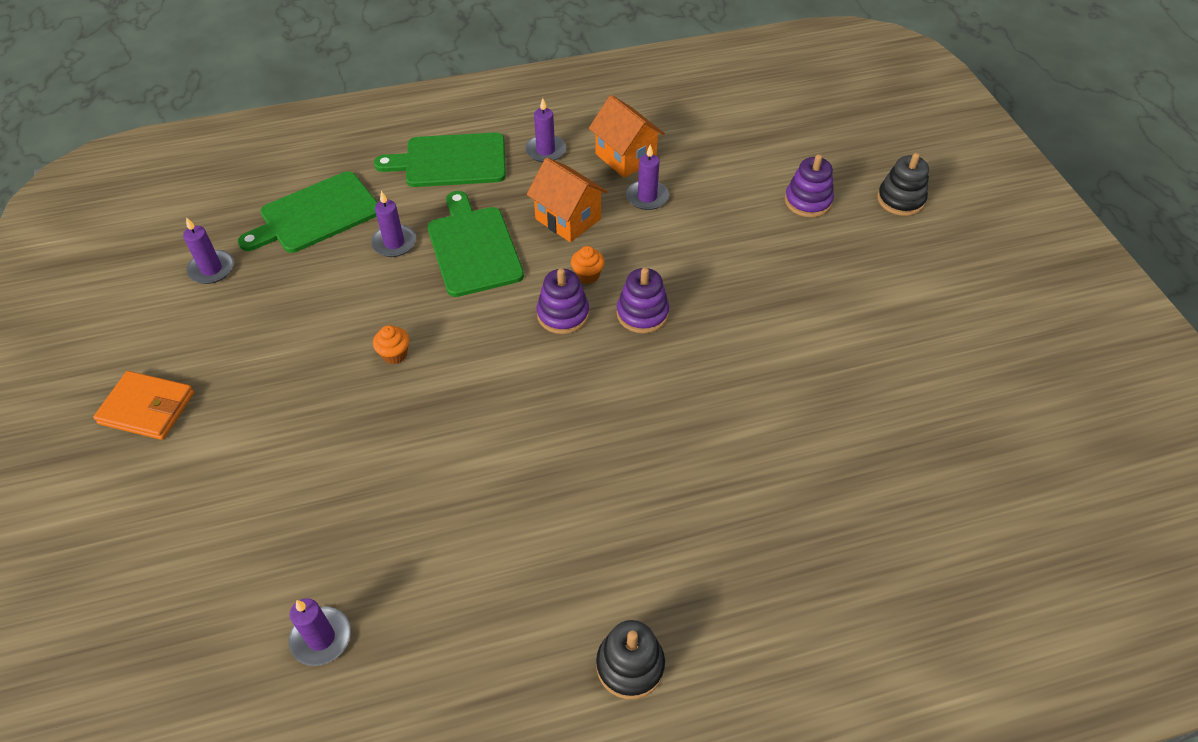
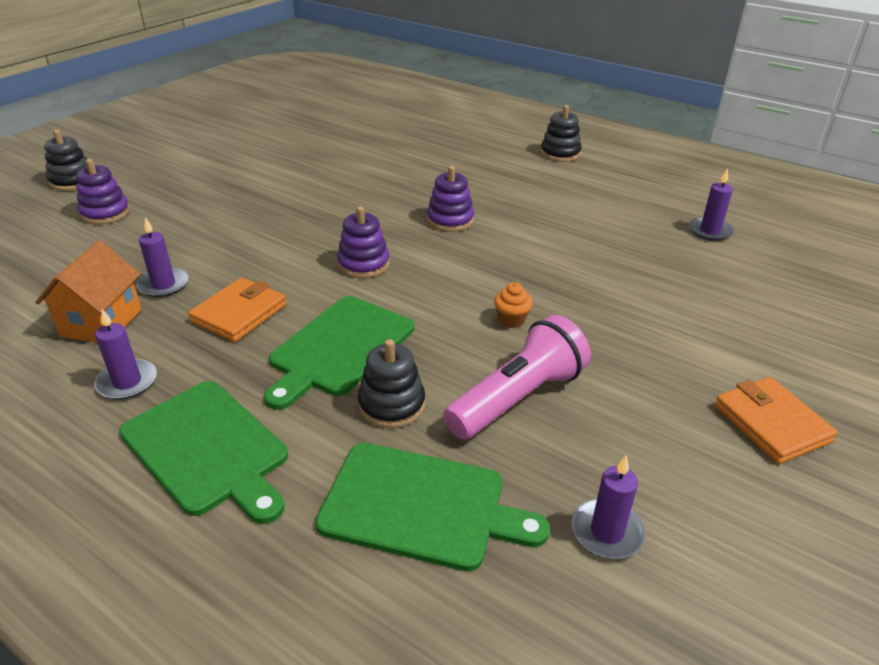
camera: 130 degrees left, 15 degrees down
(327, 301) = (518, 398): none -> pink flashlight
(394, 243) = (392, 405): purple candle -> black stacking toy
(568, 219) = (239, 313): orange house -> orange wallet
(587, 275) = (305, 272): orange cupcake -> none
(642, 313) = (320, 233): purple stacking toy -> purple stacking toy (450, 220)

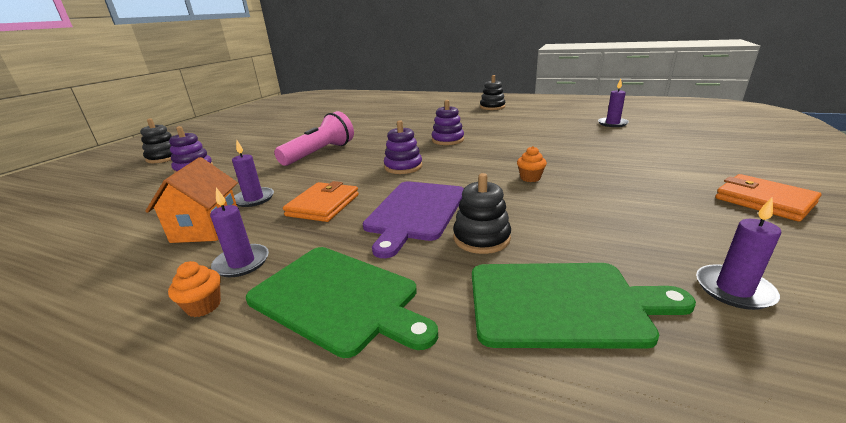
camera: 10 degrees left, 10 degrees down
(80, 429) = (203, 306): none -> orange cupcake
(339, 348) = (415, 212): green cutting board -> purple cutting board
(518, 398) = (574, 217): pink flashlight -> pink flashlight (320, 153)

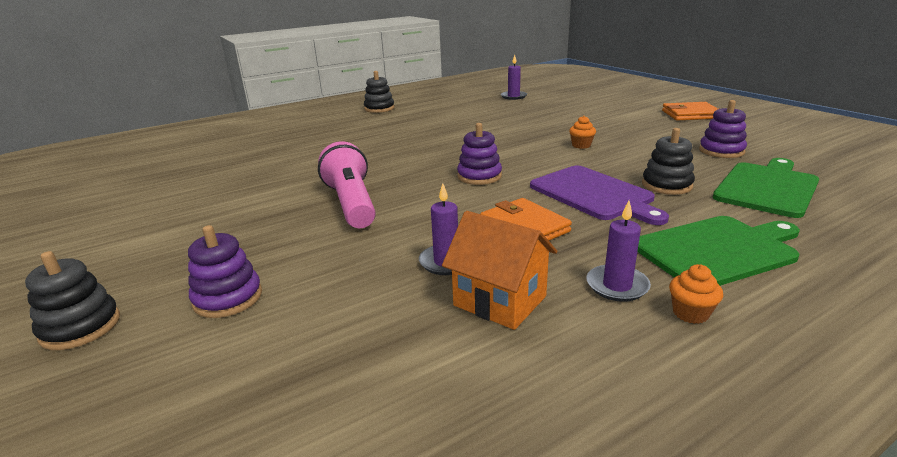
camera: 55 degrees left, 0 degrees up
(447, 140) = (439, 145): purple stacking toy -> purple stacking toy (721, 151)
(733, 289) = (776, 152): purple candle -> none

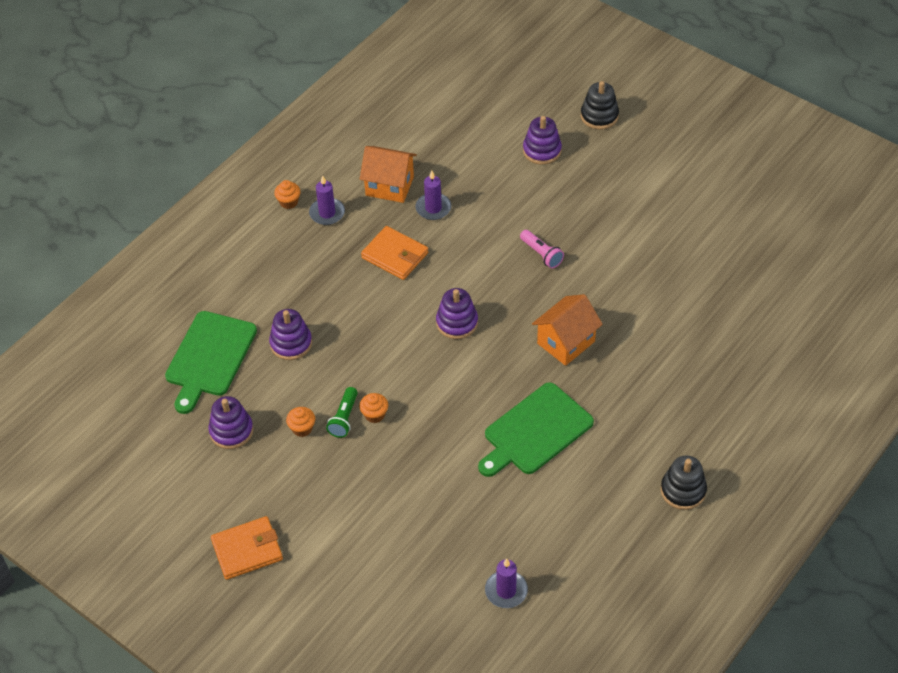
camera: 160 degrees right, 25 degrees up
(351, 204) = (541, 254): pink flashlight -> pink flashlight, size x0.52
(389, 157) = (566, 342): none -> orange house
(594, 194) = (350, 314): purple cutting board -> none
(610, 146) = (344, 418): none -> green flashlight
(650, 146) = (302, 428): none -> orange cupcake
(666, 185) = (291, 343): black stacking toy -> purple stacking toy
(717, 250) = (265, 260): green cutting board -> green cutting board (535, 431)

